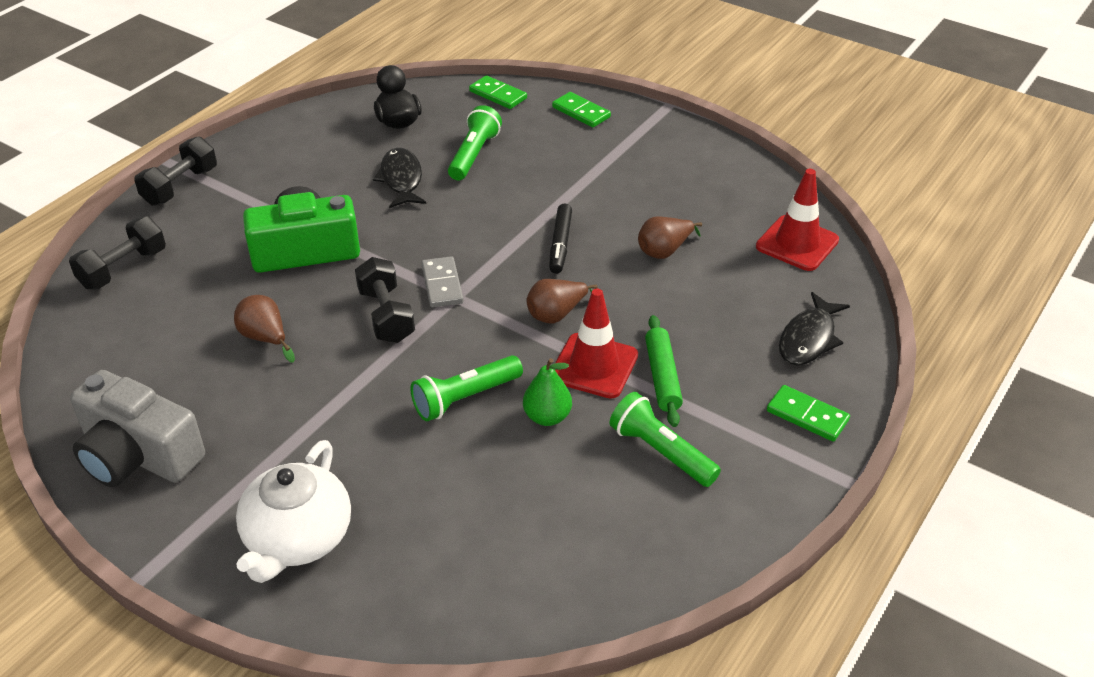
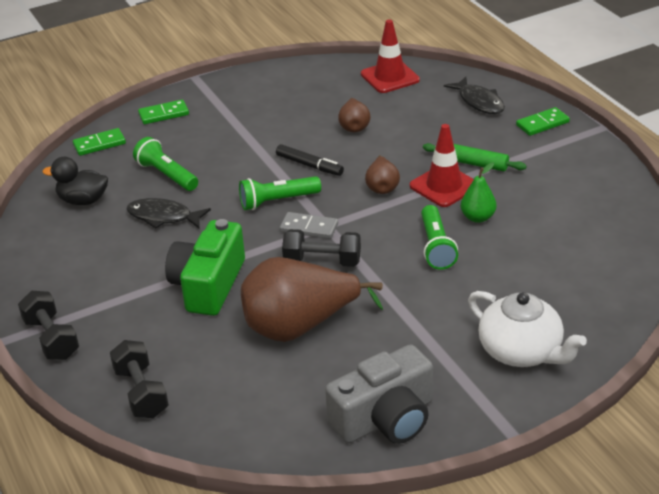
camera: 60 degrees left, 5 degrees down
(265, 338) = (300, 327): brown pear -> brown pear, size x2.12
(661, 452) = (538, 183): green flashlight -> green flashlight (277, 201)

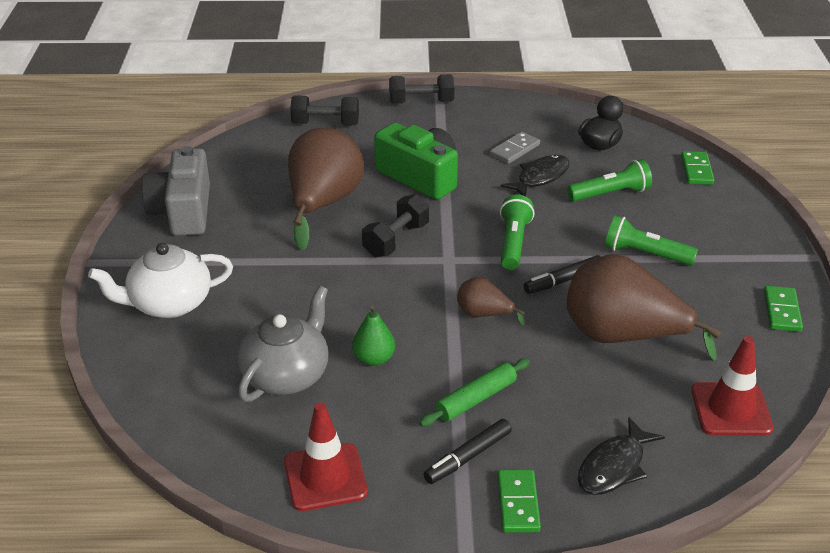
camera: 115 degrees right, 0 degrees up
(164, 114) = (736, 217): green domino -> green domino (782, 311)
(309, 228) = (453, 248): grey domino -> grey domino (514, 150)
(354, 126) = (623, 337): brown pear -> brown pear, size x2.12
(436, 247) = (354, 312): green flashlight -> green flashlight (645, 254)
(444, 186) = (449, 358): red traffic cone -> red traffic cone (325, 477)
(479, 102) = (614, 467): black fish -> black fish turned 45 degrees counterclockwise
(526, 150) = (468, 457): none -> black marker
(534, 249) = (287, 375): none -> grey teapot

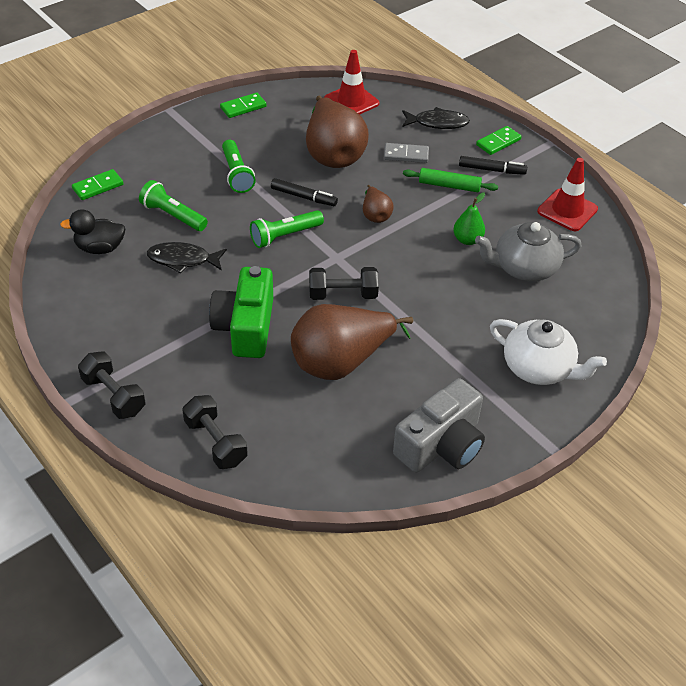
camera: 130 degrees left, 10 degrees up
(514, 150) = (151, 292): grey domino -> grey domino (406, 155)

